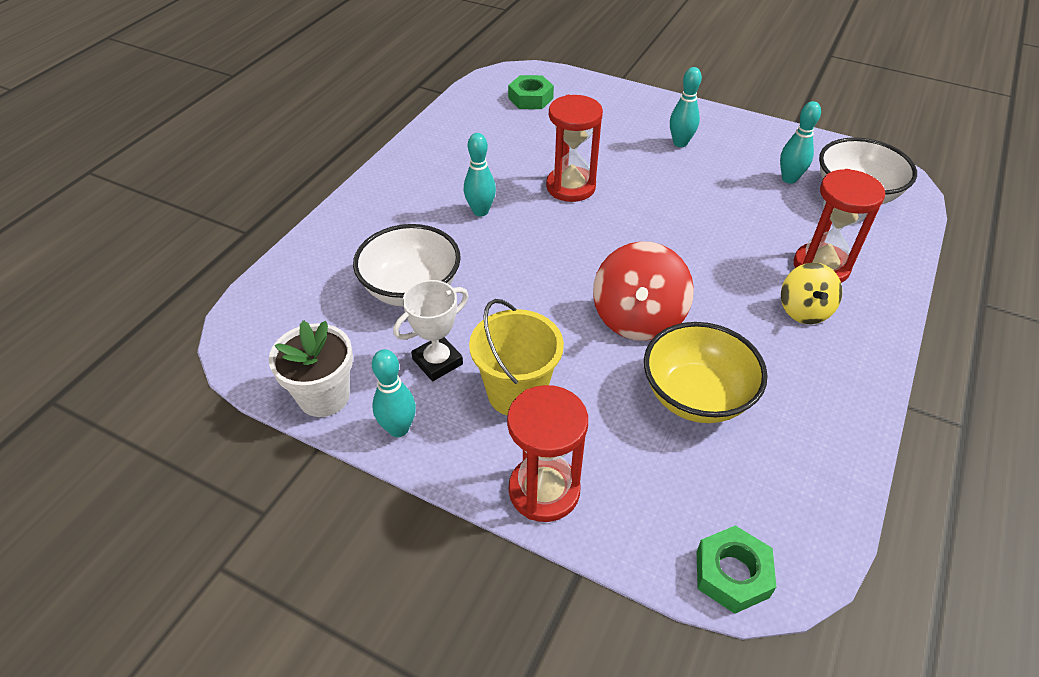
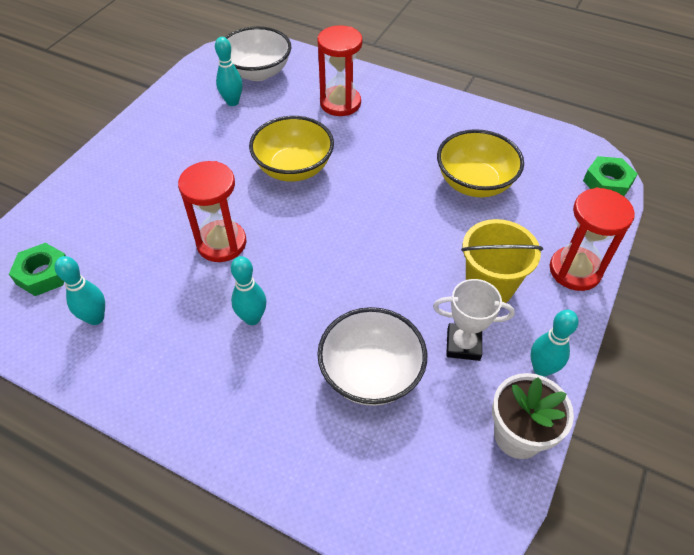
camera: 90 degrees left, 5 degrees up
(437, 361) = (463, 344): white trophy -> white trophy turned 45 degrees counterclockwise
(638, 318) = (400, 207): red spinning top -> none
(680, 143) = (165, 160): turquoise bowling pin -> turquoise bowling pin (96, 318)
(688, 230) = (293, 168): none -> yellow bowl
(804, 310) = (386, 119): yellow spinning top -> none

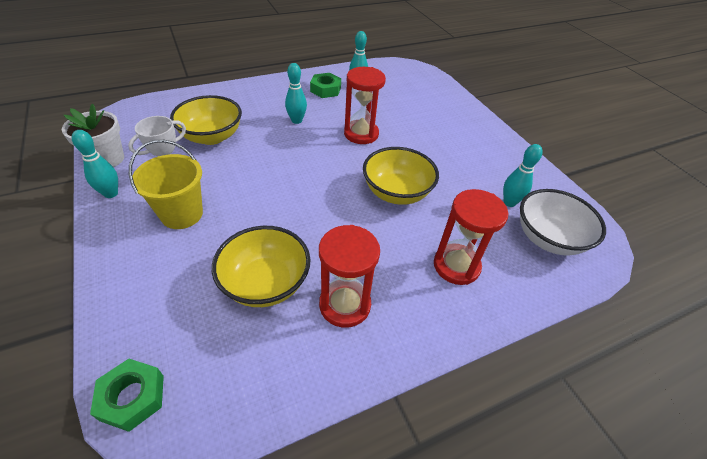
camera: 125 degrees right, 5 degrees down
(43, 274) = (403, 82): green nut -> green nut (325, 89)
(371, 373) = (212, 136): white bowl -> yellow bowl
(575, 270) = (120, 270): red hourglass -> red hourglass (345, 305)

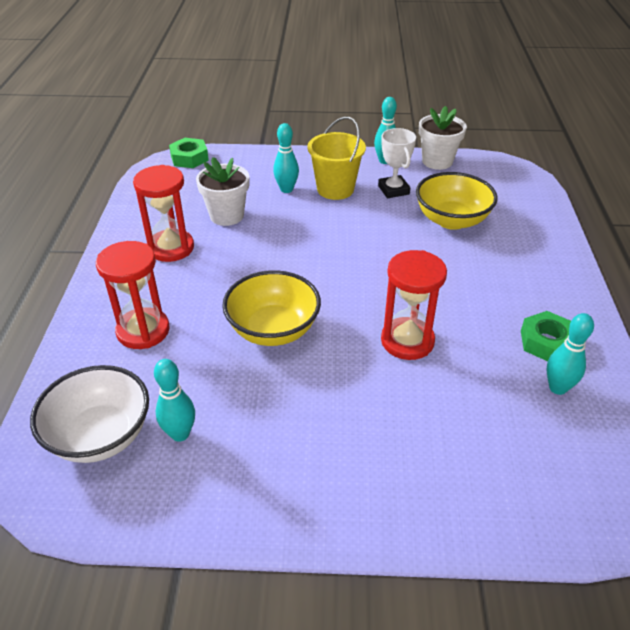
camera: 120 degrees right, 5 degrees down
(265, 283) = (227, 216): yellow bowl -> white flower pot
(296, 120) = (463, 289): turquoise bowling pin -> turquoise bowling pin (286, 189)

